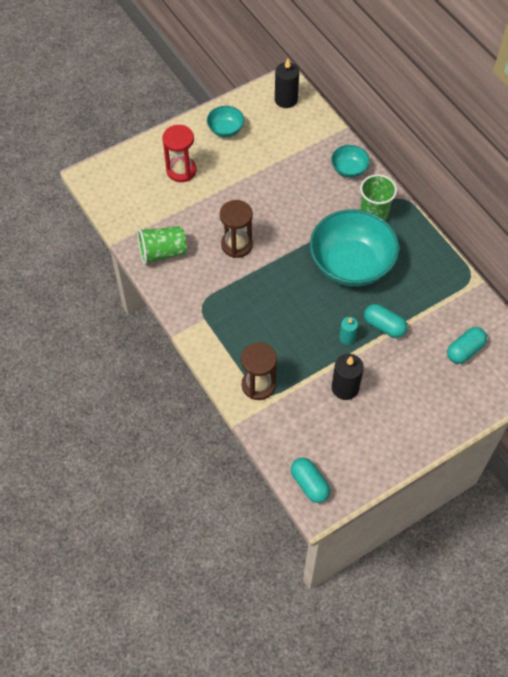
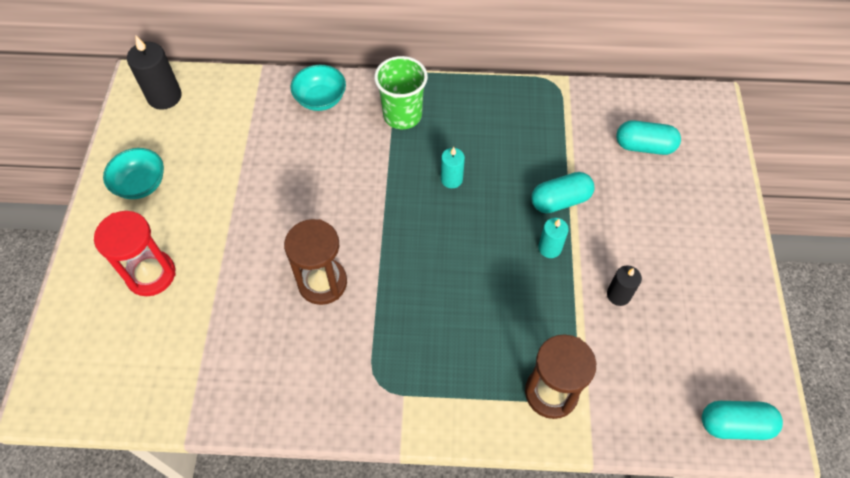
camera: 55 degrees left, 0 degrees up
(162, 252) = (256, 382): green cup -> none
(345, 388) = (618, 295): black candle -> black candle, size x0.61
(351, 264) = (451, 179): turquoise bowl -> turquoise candle
(464, 350) = (644, 146): turquoise capsule -> turquoise capsule turned 75 degrees counterclockwise

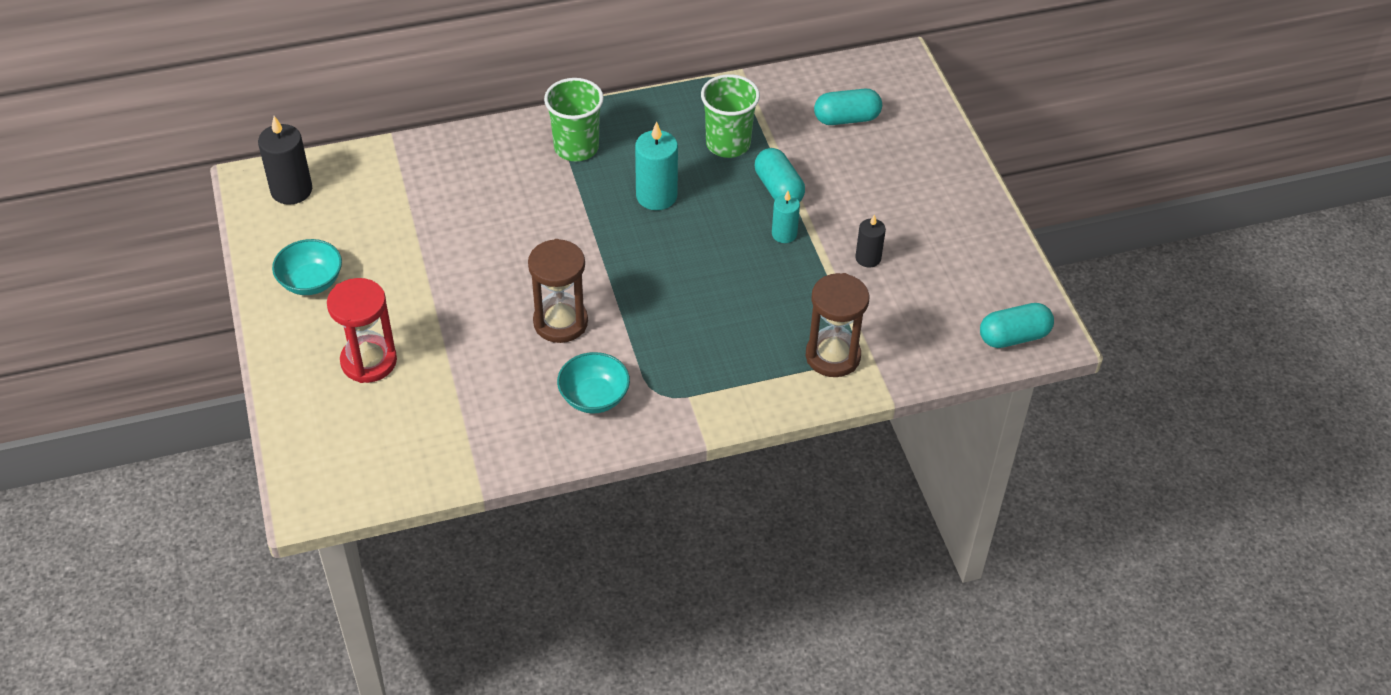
camera: 20 degrees left, 10 degrees down
(320, 99) = (476, 152): turquoise bowl -> turquoise bowl (594, 397)
(451, 179) = (656, 196): turquoise candle -> turquoise candle, size x1.65
(531, 144) = (728, 144): none -> green cup
(560, 200) = (778, 189): turquoise capsule -> turquoise capsule turned 75 degrees counterclockwise

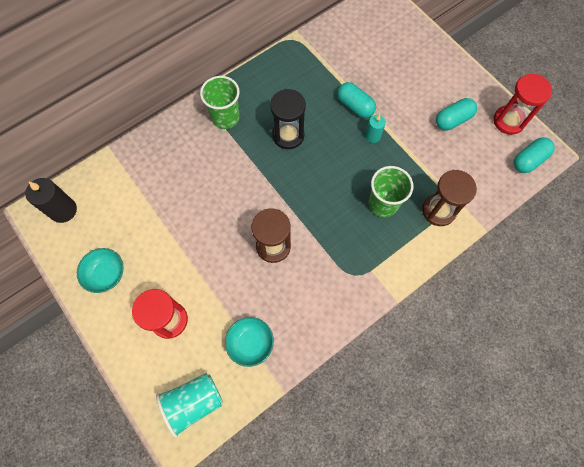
camera: 20 degrees left, 20 degrees up
(351, 465) = (193, 402): none -> turquoise cup
(594, 397) = (317, 293): turquoise bowl -> turquoise bowl (250, 343)
(656, 196) = (288, 135): turquoise candle -> black hourglass
(728, 144) = (312, 85): green cup -> green cup (383, 204)
(846, 119) = (370, 45): turquoise capsule -> turquoise capsule (452, 120)
(868, 258) = (426, 136): black candle -> none
(1011, 278) = (508, 121): none -> red hourglass

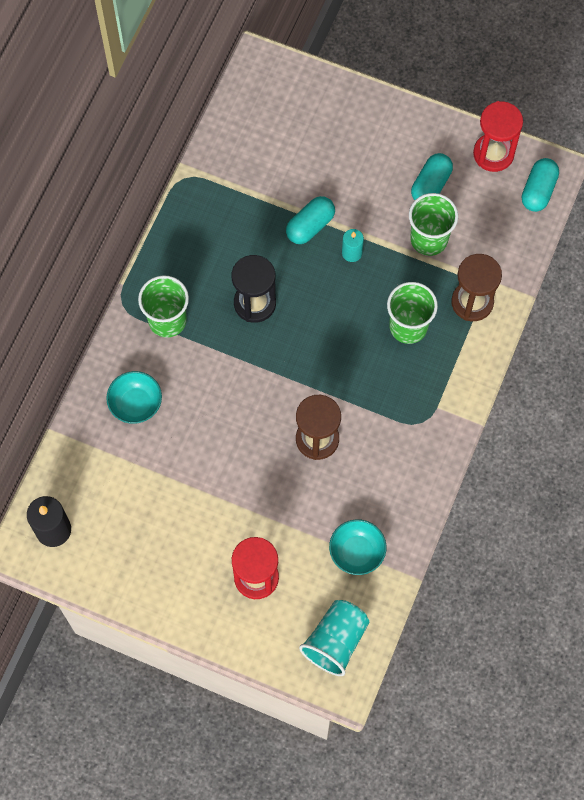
camera: 30 degrees left, 0 degrees up
(106, 274) = (154, 570): turquoise bowl -> turquoise bowl (136, 404)
(355, 106) = (310, 226): turquoise capsule -> turquoise capsule turned 60 degrees counterclockwise
(431, 154) = (429, 239): none -> green cup

